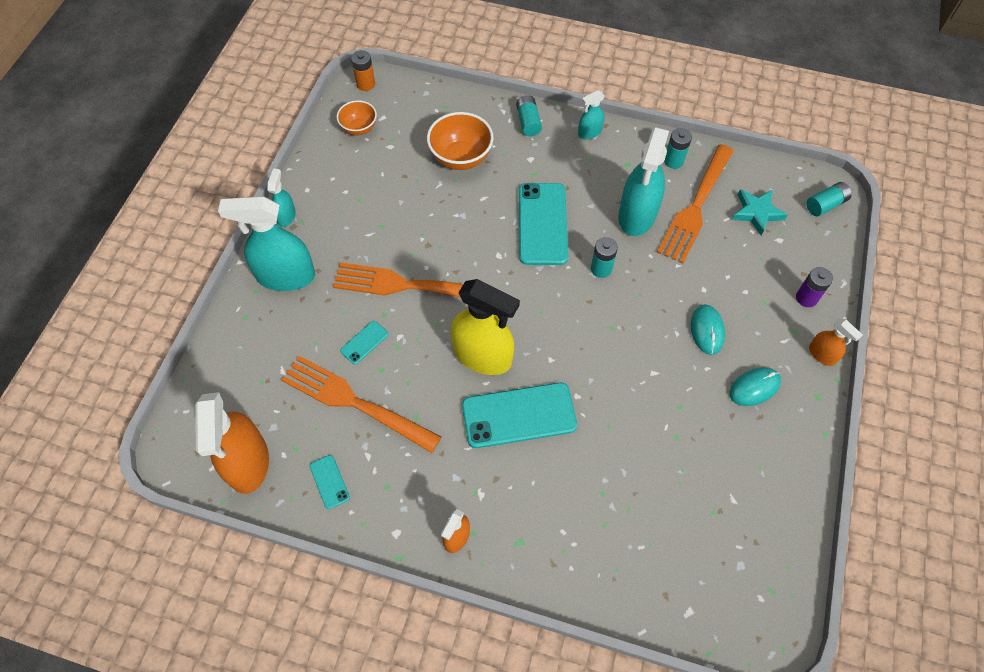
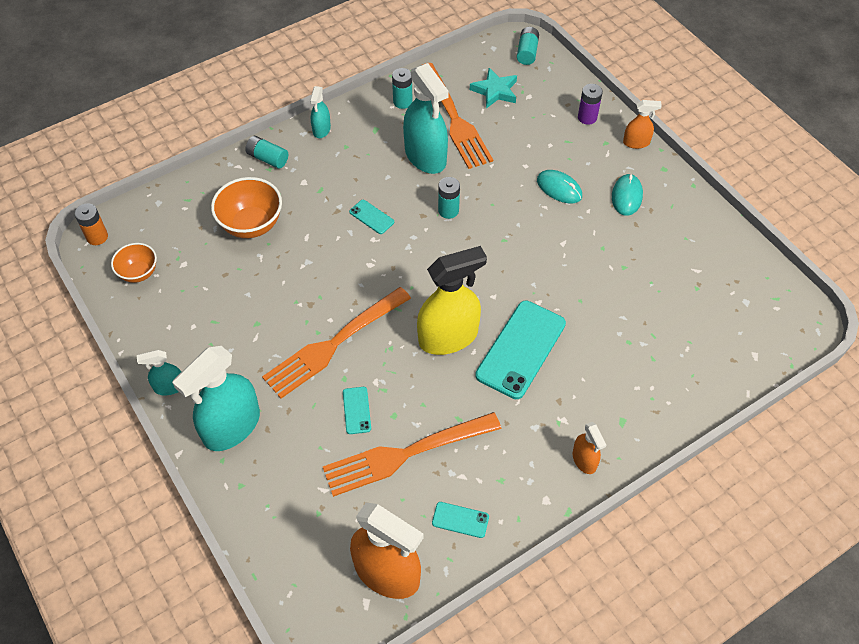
camera: 50 degrees left, 5 degrees down
(286, 216) = (169, 387): turquoise spray bottle -> turquoise spray bottle turned 60 degrees counterclockwise
(542, 224) = (371, 217): turquoise phone -> turquoise phone, size x0.46

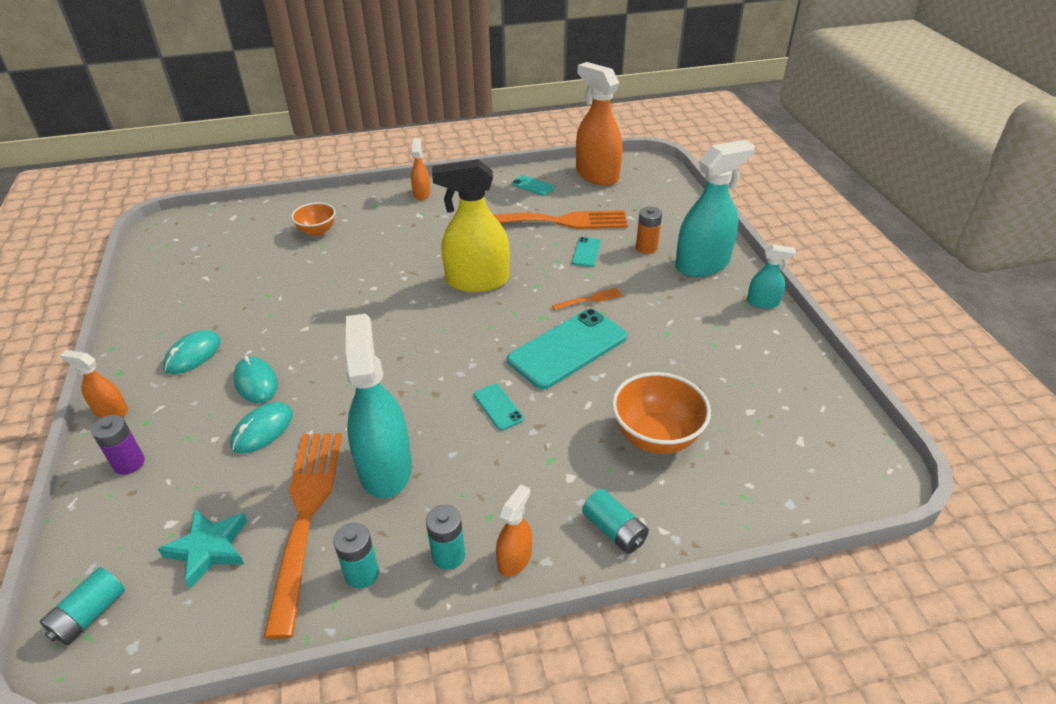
camera: 160 degrees left, 15 degrees down
(97, 237) = (876, 475): orange battery -> orange battery (646, 247)
(139, 273) = (808, 414): orange bowl -> orange bowl (317, 231)
(321, 129) = (514, 559): turquoise spray bottle -> orange spray bottle
(334, 343) = (589, 299): orange fork -> orange fork, size x0.41
(448, 210) = (402, 391): turquoise battery -> turquoise battery (448, 555)
(520, 349) = (418, 259): turquoise phone -> turquoise phone (568, 349)
(523, 158) = (262, 430): none -> turquoise mouse

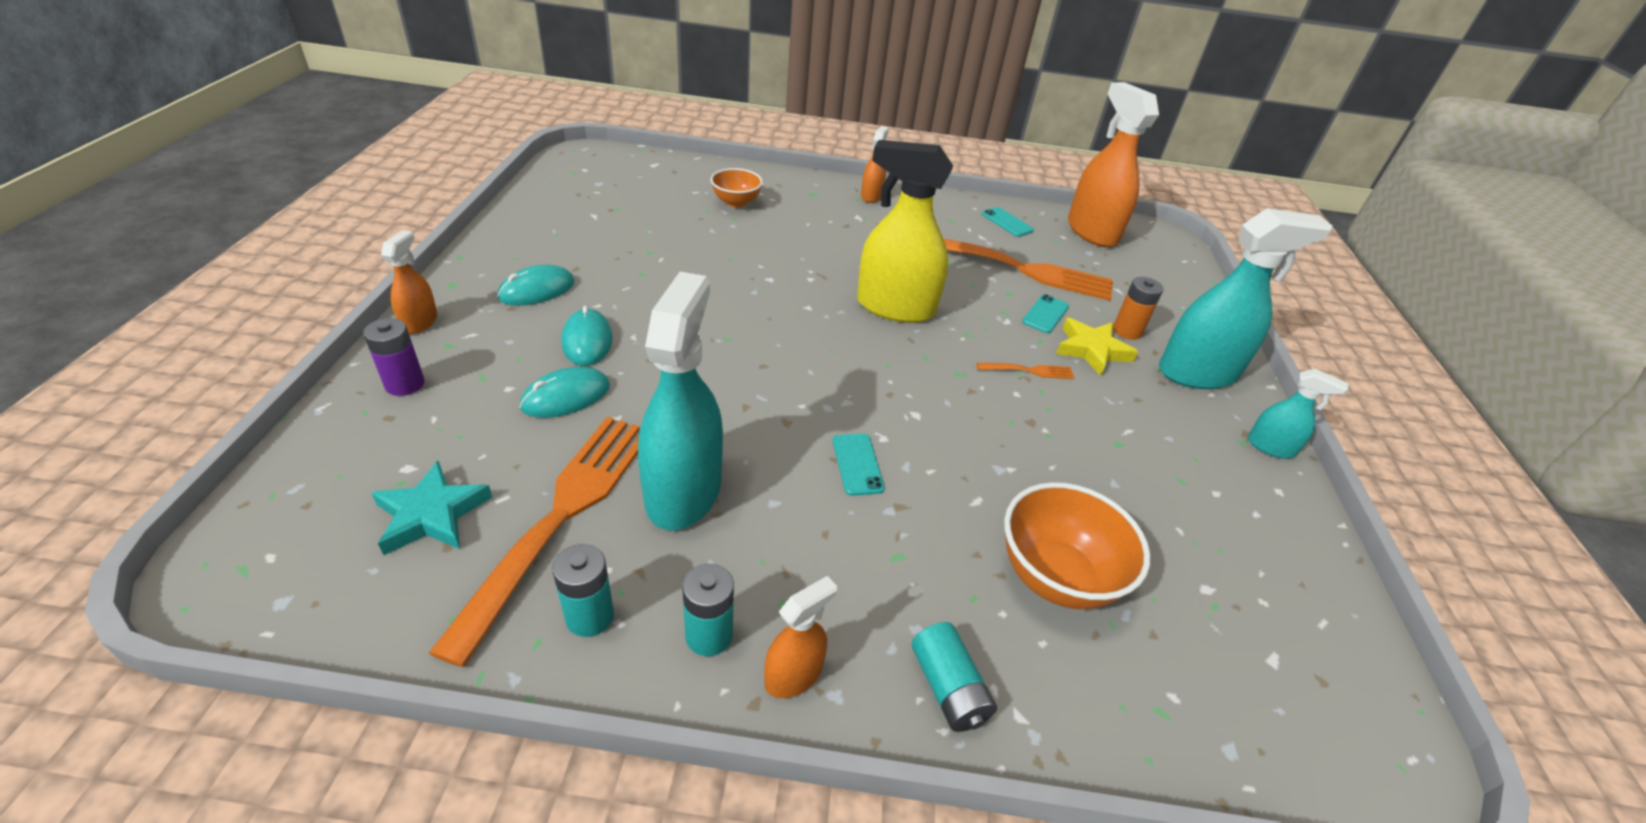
camera: 15 degrees right, 0 degrees up
(90, 614) = (261, 543): turquoise battery -> none
(111, 411) = (420, 322): orange spray bottle -> orange spray bottle turned 60 degrees clockwise
(568, 349) = (977, 421): turquoise phone -> none
(627, 270) = (1092, 350): none -> yellow star

